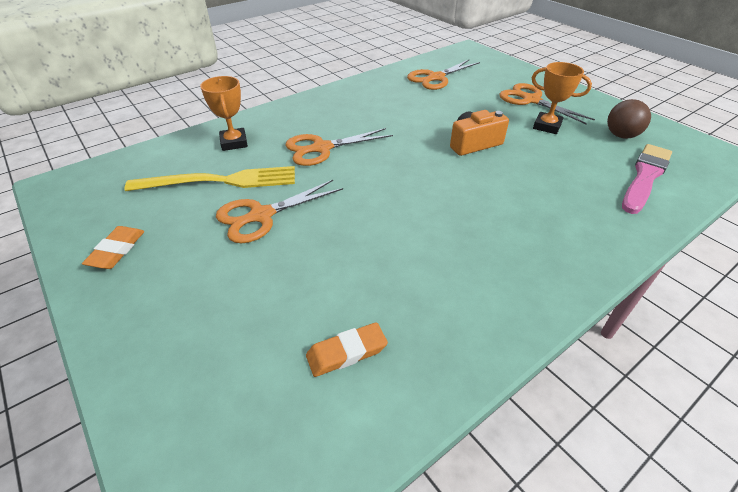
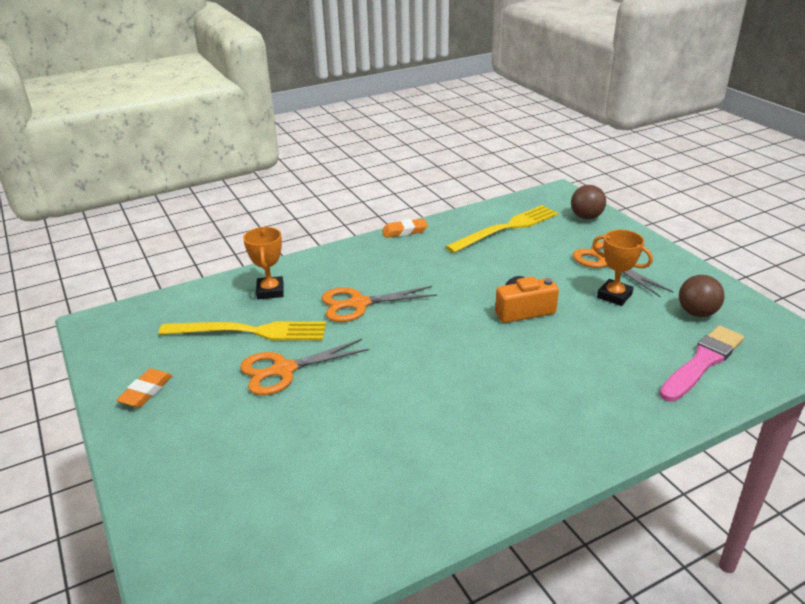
camera: 10 degrees right, 10 degrees down
(346, 352) = (335, 502): orange eraser -> orange eraser (404, 231)
(435, 78) = (506, 228): orange scissors -> yellow fork
(498, 66) = (586, 217): none -> brown ball

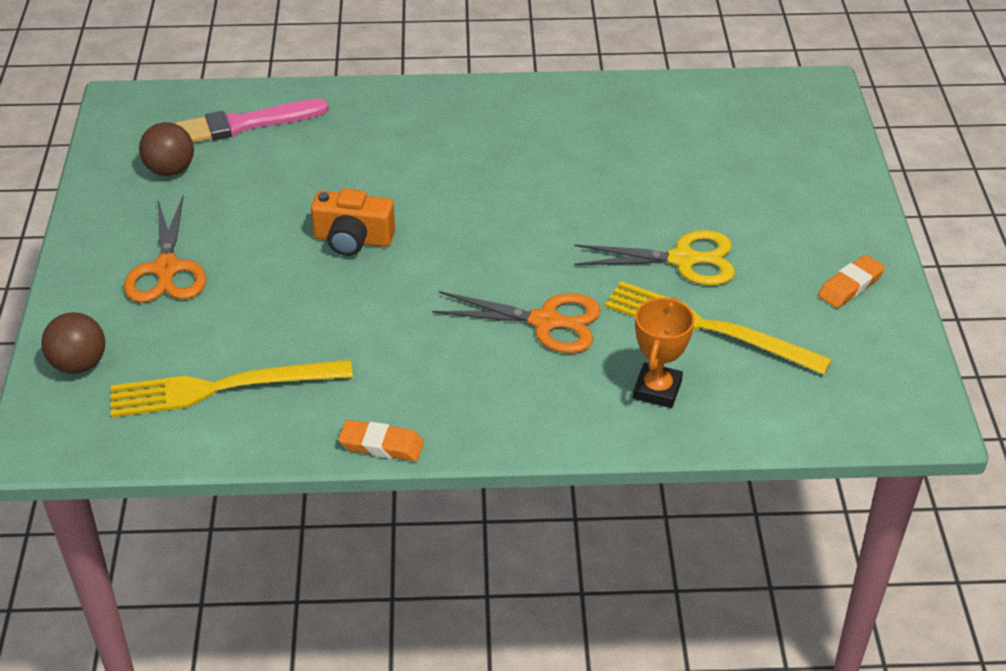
camera: 155 degrees left, 10 degrees up
(283, 370) = (684, 260): orange scissors -> yellow scissors
(614, 296) = (226, 221): orange trophy -> none

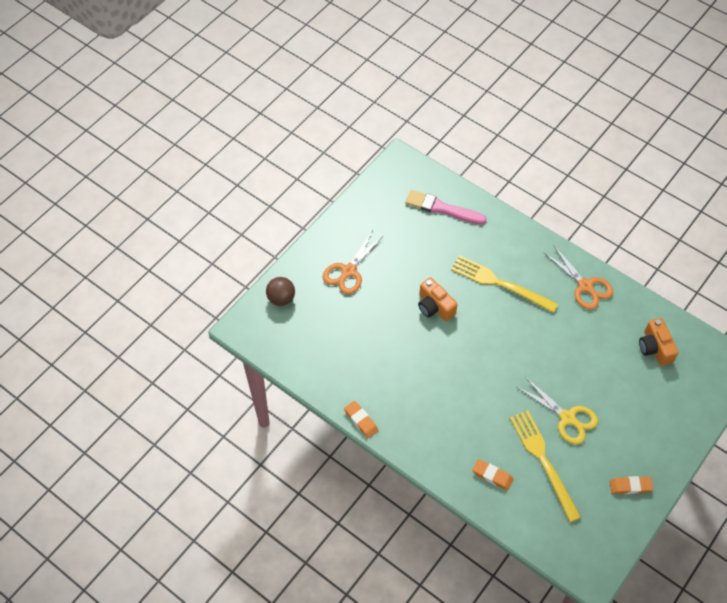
camera: 40 degrees right, 15 degrees up
(170, 170) = (390, 215): brown ball -> none
(222, 388) = (324, 348): yellow fork -> yellow fork (500, 283)
(547, 322) = (478, 408): orange scissors -> orange scissors (585, 286)
(657, 390) = (492, 476): orange trophy -> orange eraser
(707, 123) = (655, 348): none -> orange camera

